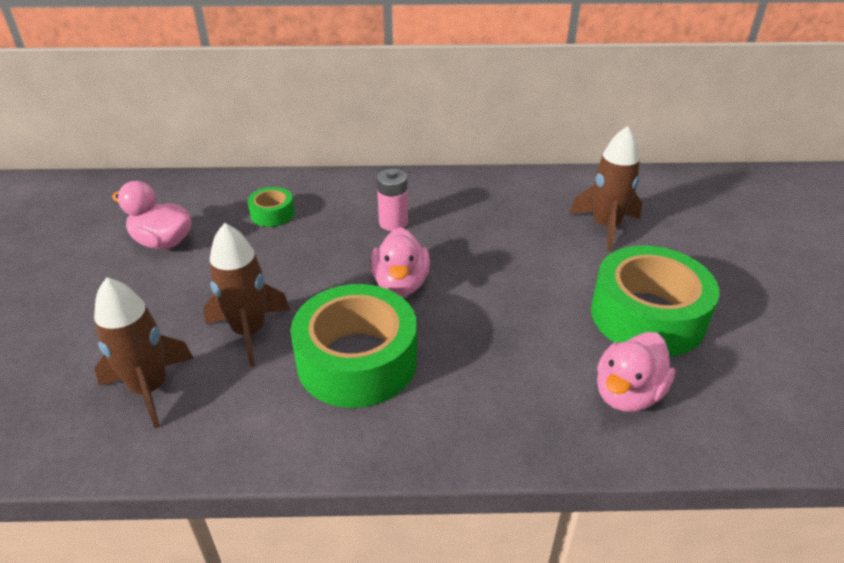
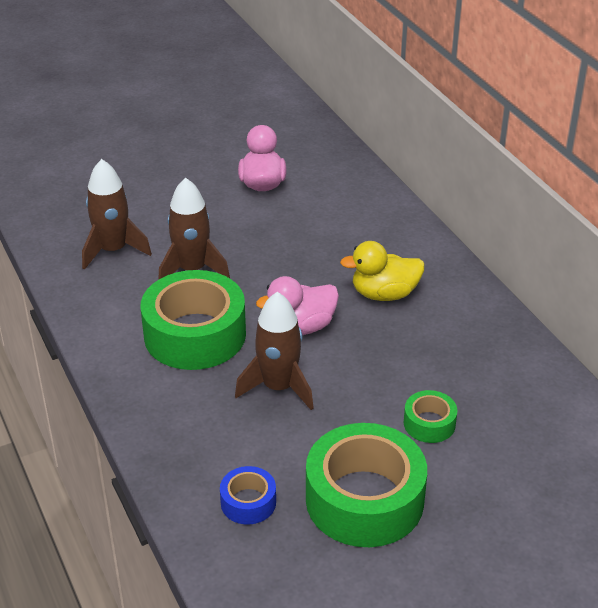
camera: 65 degrees right, 0 degrees up
(272, 214) = (341, 221): green tape -> green tape (429, 423)
(393, 223) = (384, 294): pink battery -> yellow duck
(606, 226) = (496, 442): brown rocket -> brown rocket (278, 387)
(627, 394) = (248, 502): pink duck -> blue tape

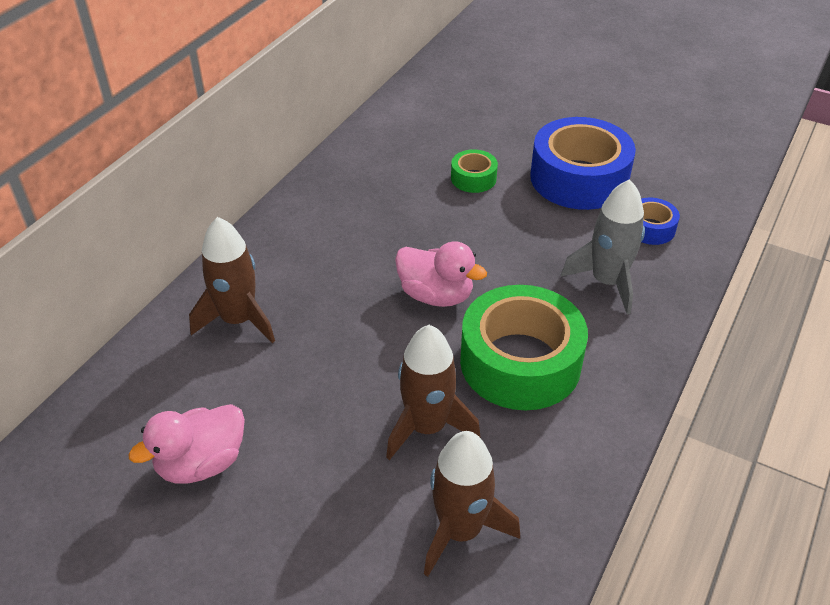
camera: 125 degrees left, 5 degrees up
(217, 428) = (607, 282): none -> grey rocket
(278, 387) = (524, 271): brown rocket -> brown rocket (238, 320)
(364, 499) = (579, 178): green tape -> blue tape
(384, 294) = (337, 264): yellow duck -> none

